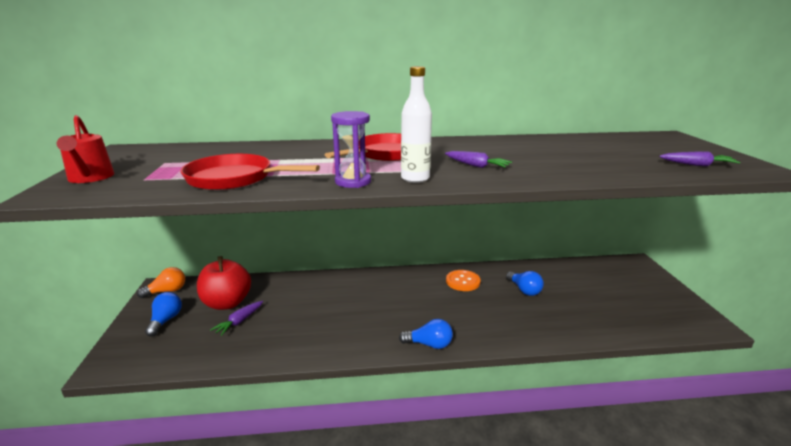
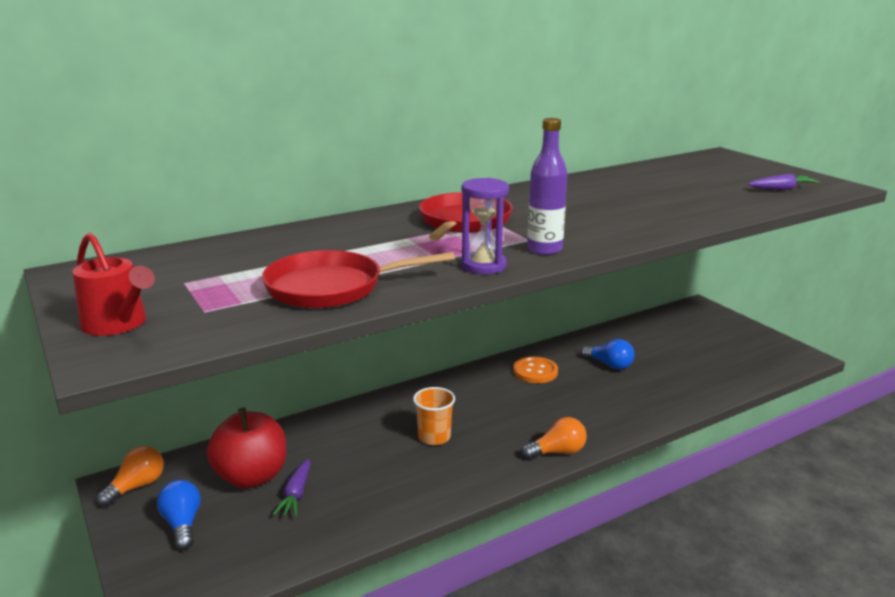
camera: 25 degrees left, 0 degrees up
(354, 309) = (434, 437): none -> orange cup
(415, 178) = (544, 249): white bottle -> purple bottle
(429, 344) = (557, 452): blue light bulb -> orange light bulb
(476, 166) = (585, 223): purple carrot -> none

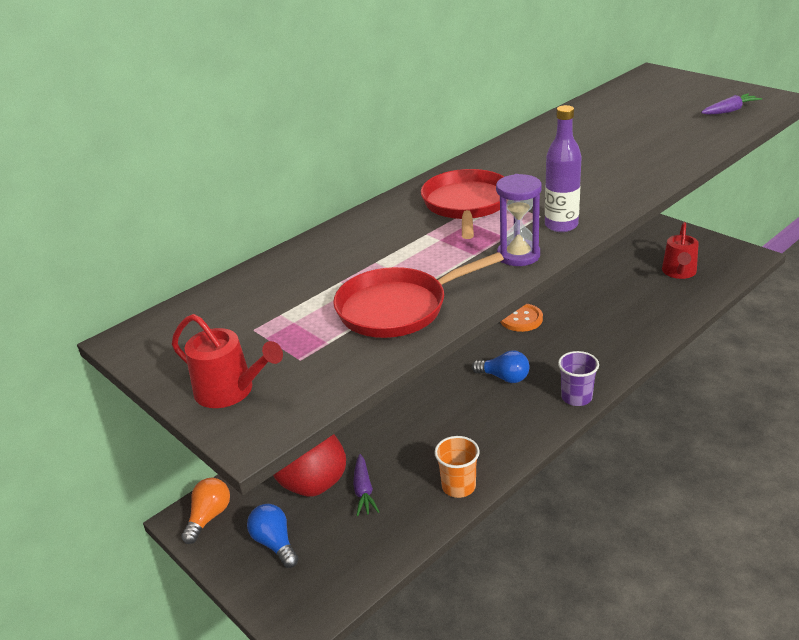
camera: 10 degrees left, 10 degrees up
(434, 437) = (460, 406): orange cup -> orange cup (458, 486)
(557, 452) = (576, 397): orange light bulb -> purple cup
(609, 365) = (585, 298): blue light bulb -> blue light bulb (504, 377)
(719, 358) = (679, 272): none -> red watering can

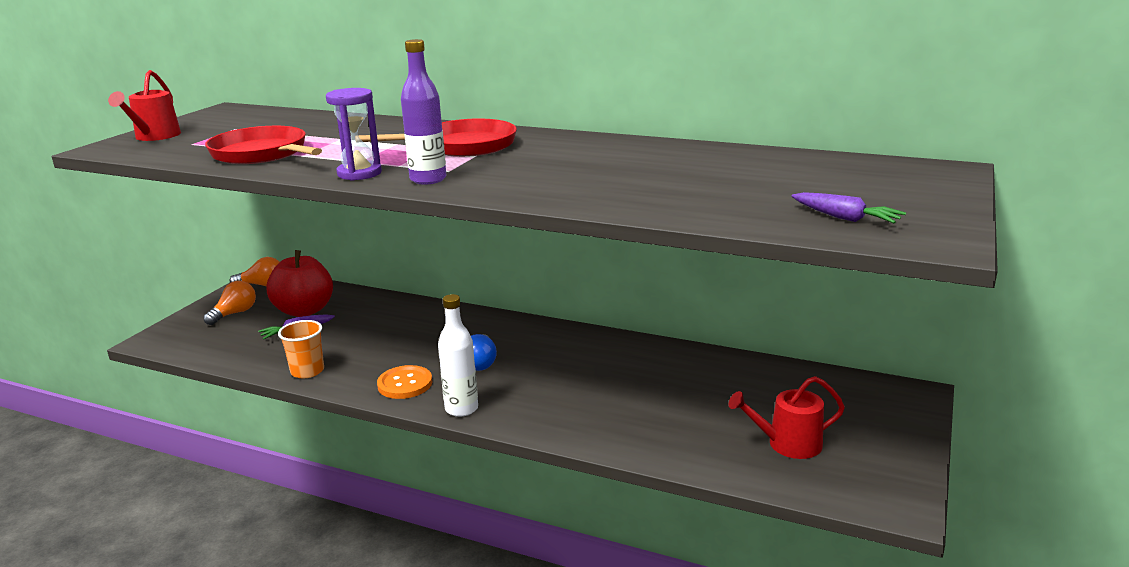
camera: 65 degrees right, 10 degrees down
(275, 543) = (234, 313): blue light bulb -> orange light bulb
(521, 319) = (594, 353): orange button -> orange button (405, 384)
(576, 397) = (461, 409): purple cup -> white bottle

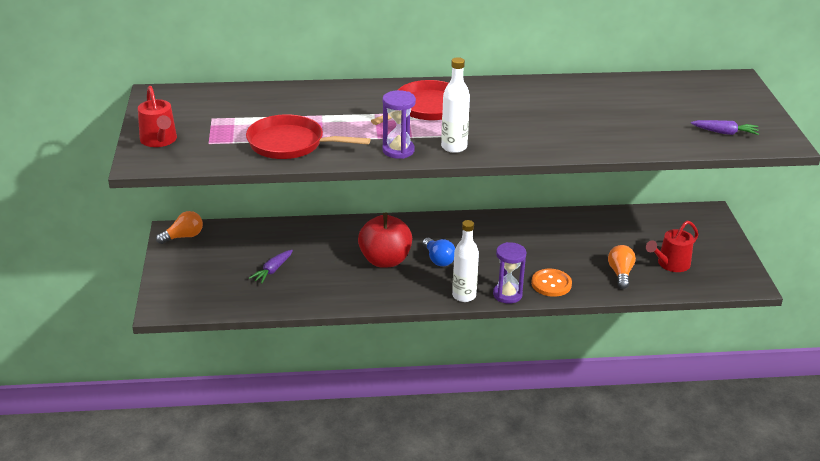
camera: 30 degrees left, 10 degrees up
(234, 313) = (197, 268): orange light bulb -> orange light bulb (620, 273)
(304, 311) = (253, 251): red apple -> red apple (385, 260)
(307, 371) = (323, 299): orange cup -> none
(405, 384) = (405, 289): orange button -> orange button (551, 284)
(428, 179) = (454, 147): purple bottle -> white bottle
(516, 422) = (507, 294): none -> purple hourglass

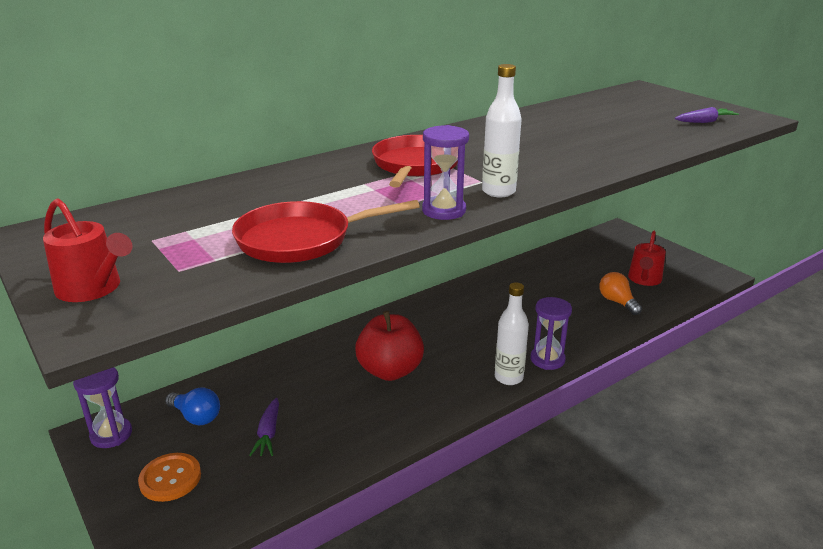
camera: 30 degrees left, 5 degrees down
(183, 236) = (111, 434): orange light bulb -> purple hourglass
(438, 259) = (444, 349): blue light bulb -> blue light bulb (196, 417)
(551, 284) = (573, 333): orange button -> orange button (170, 478)

